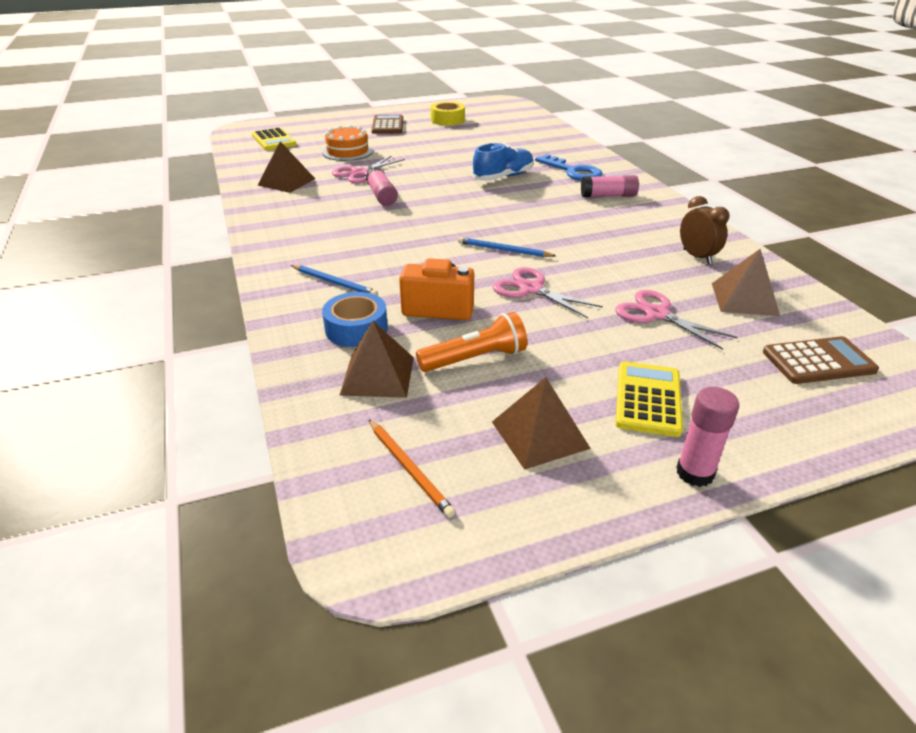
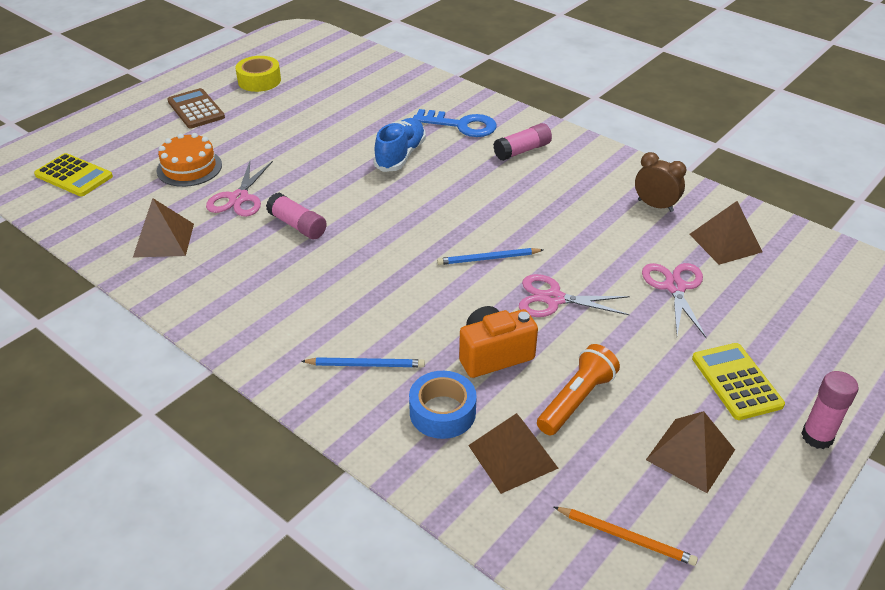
camera: 30 degrees left, 5 degrees up
(656, 314) = (675, 287): pink scissors -> pink scissors turned 75 degrees clockwise
(818, 361) = (818, 290): brown calculator -> none

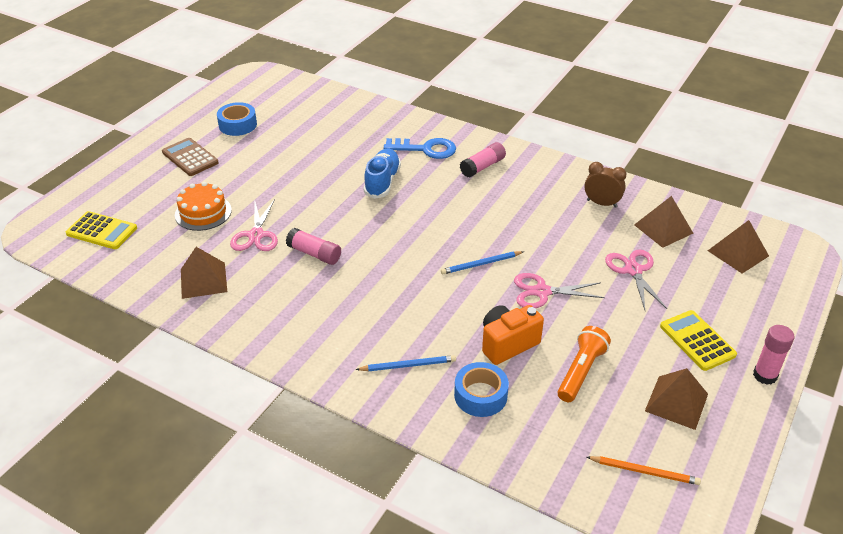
camera: 10 degrees left, 0 degrees up
(259, 80) = (237, 125): yellow tape -> blue tape
(512, 456) = (544, 423): brown pyramid -> brown pyramid (738, 253)

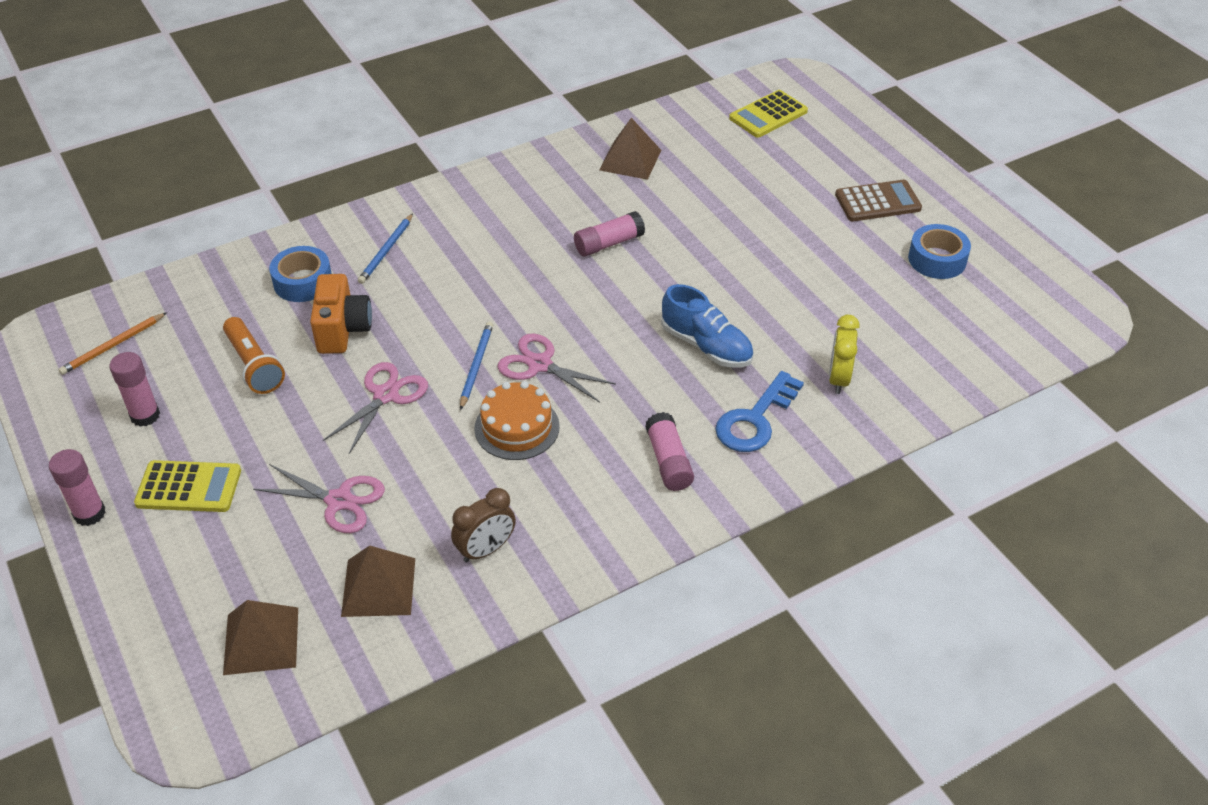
camera: 120 degrees right, 5 degrees up
(203, 212) = (751, 186): orange cake -> orange cake (517, 427)
(256, 235) = (677, 212): pink scissors -> pink scissors (540, 365)
(370, 132) = (838, 379): none -> yellow clock
(676, 402) = (145, 415): brown pyramid -> pink glue stick

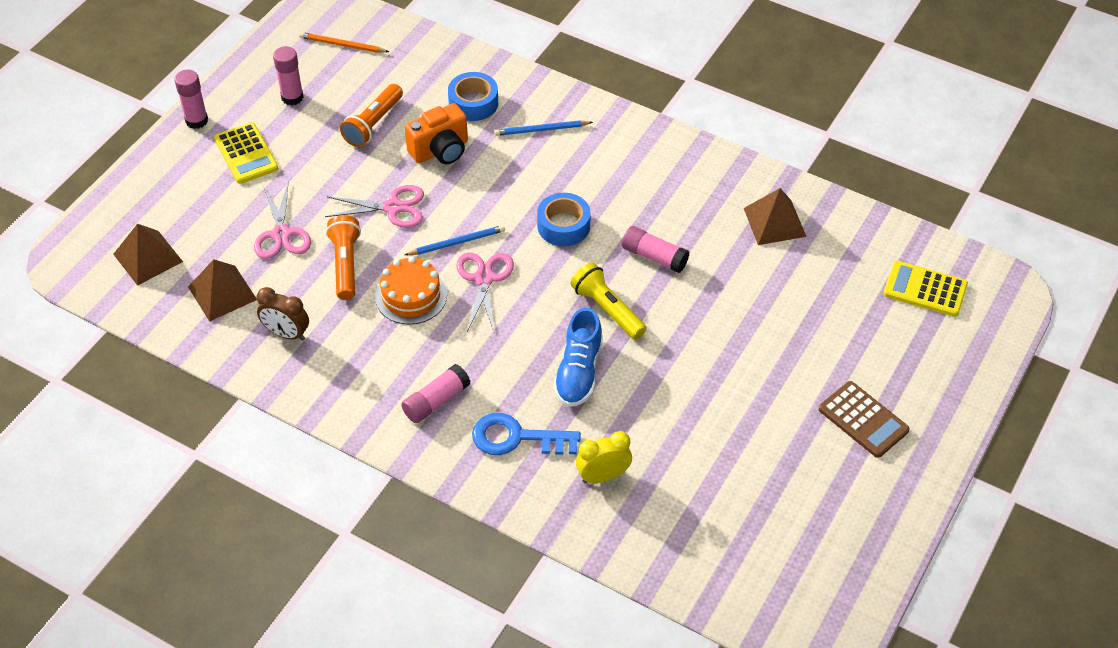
camera: 60 degrees right, 5 degrees up
(430, 463) = (345, 265): none -> orange flashlight
(647, 297) = (607, 309): none -> yellow flashlight
(937, 259) = (815, 494): blue tape -> blue tape (563, 226)

